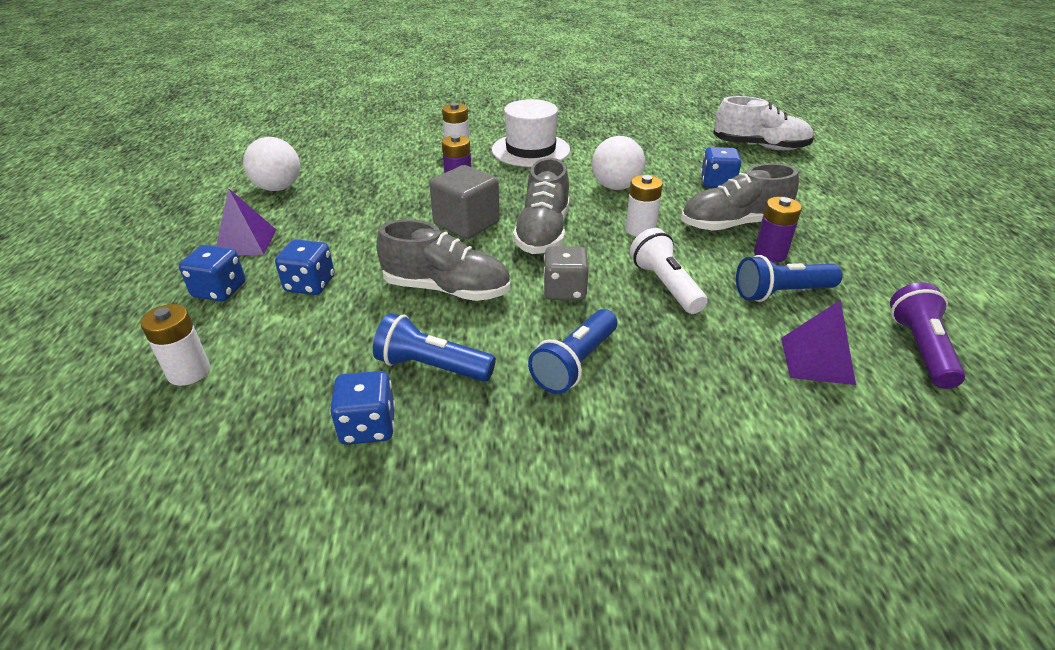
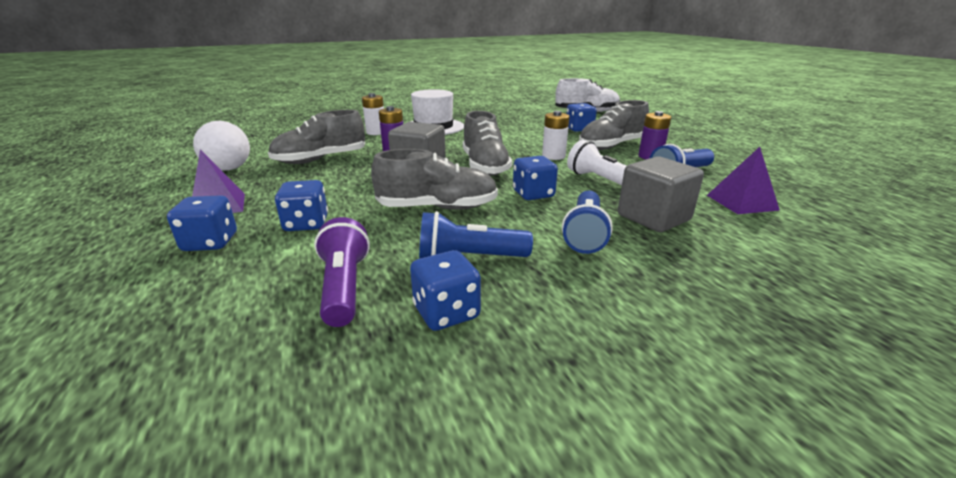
camera: 20 degrees left, 10 degrees down
(189, 372) = (213, 311): white battery -> none
(373, 189) = (321, 159): none -> grey shoe
(564, 291) = (533, 194): grey dice -> blue dice
(616, 187) = (514, 138): white ball -> none
(676, 358) = (653, 217): none -> grey cube
(920, 349) = (791, 186): purple flashlight -> purple flashlight (344, 287)

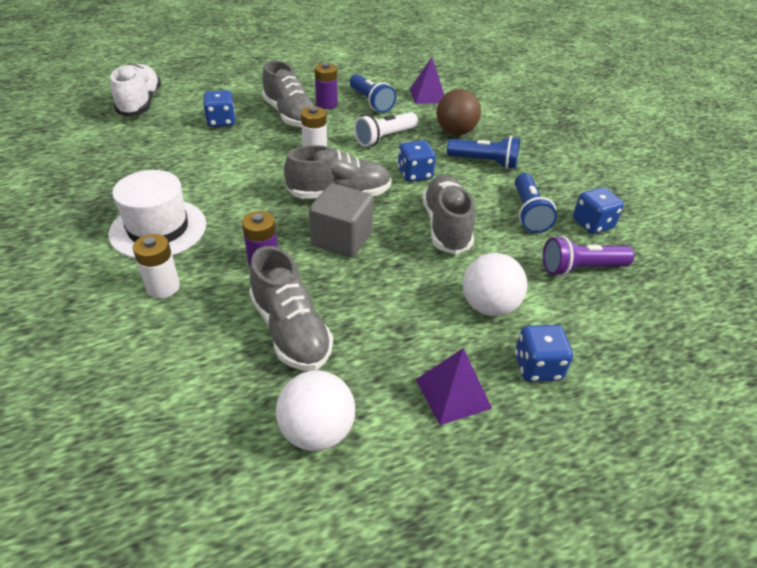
camera: 90 degrees left, 15 degrees up
(306, 224) = (489, 306): blue dice -> white ball
(653, 217) = (455, 132): grey cube -> brown ball

